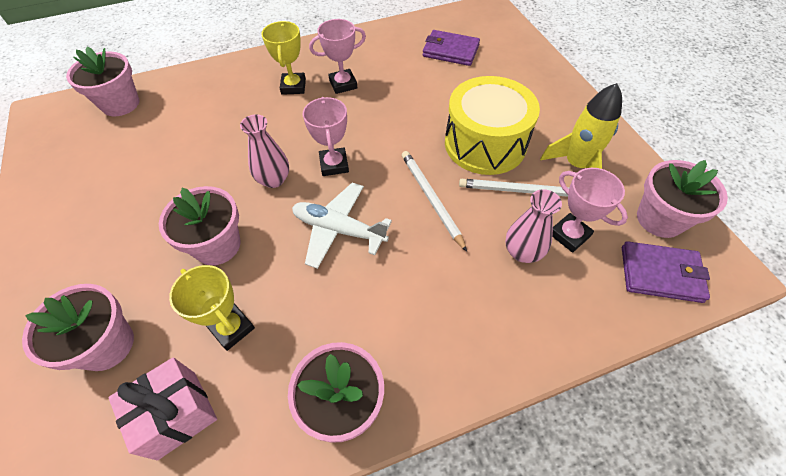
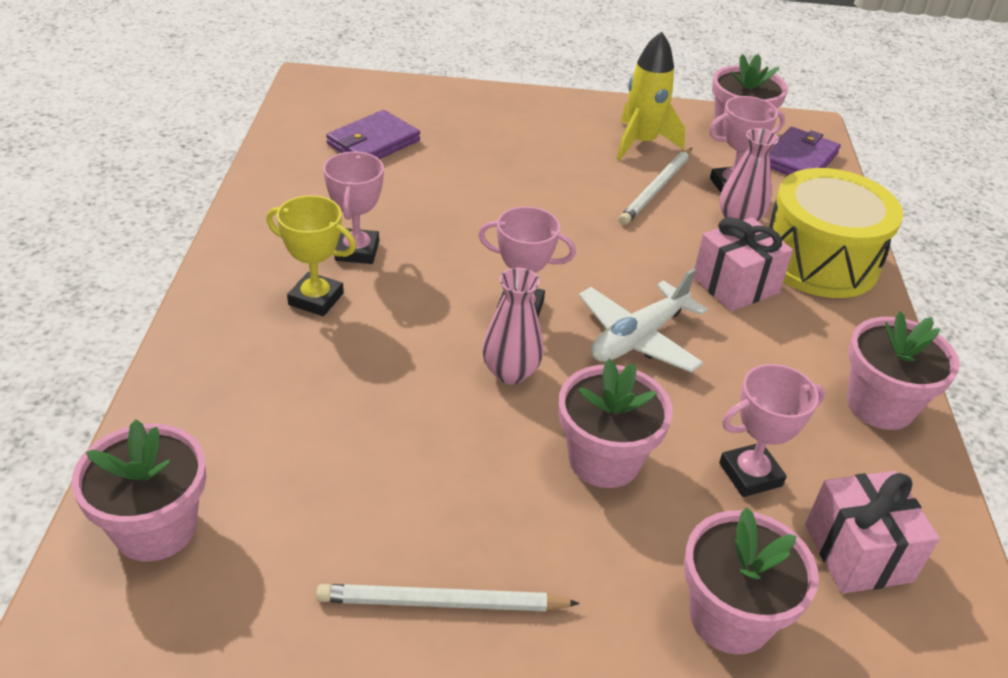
camera: 70 degrees left, 15 degrees down
(232, 328) = (750, 474): yellow trophy -> pink trophy
(431, 199) = (631, 252): white pencil -> white pencil (442, 603)
(435, 270) = (735, 285): none -> pink gift
(485, 144) = (568, 183): yellow drum -> yellow drum (819, 260)

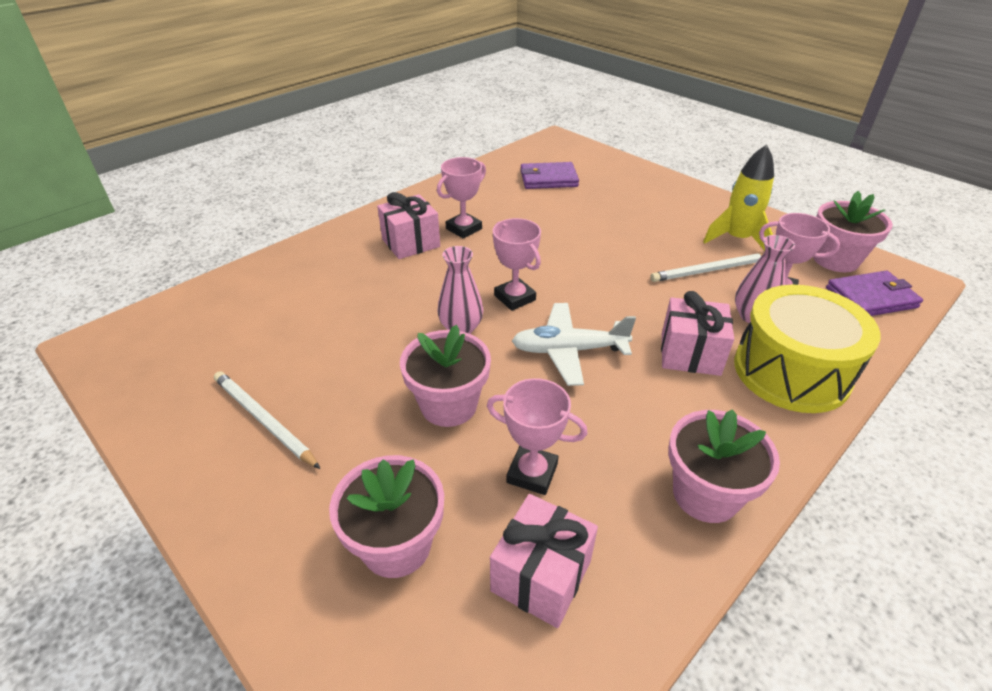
camera: 45 degrees right, 0 degrees up
(155, 528) = (206, 308): pink flower pot -> none
(316, 299) = (411, 243): yellow trophy -> pink gift

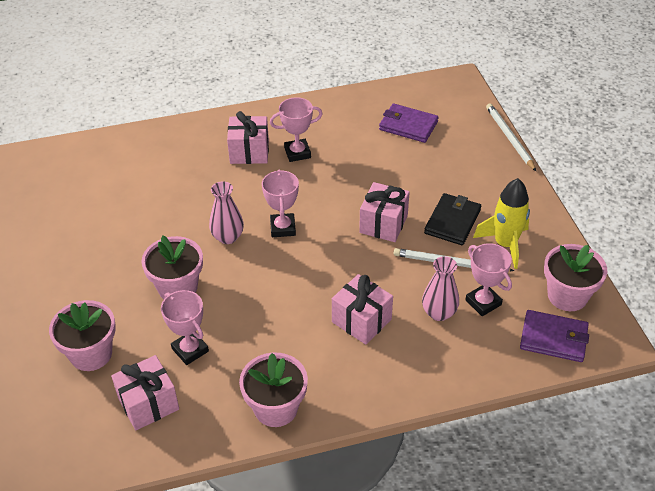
camera: 30 degrees right, 5 degrees up
(264, 420) = (71, 252): white pencil -> white pencil (509, 138)
(569, 350) = (282, 283): white plane -> none
(612, 260) = (383, 224): none -> pink gift
(671, 237) = (452, 221): none -> black wallet
(791, 371) = (418, 363): yellow drum -> none

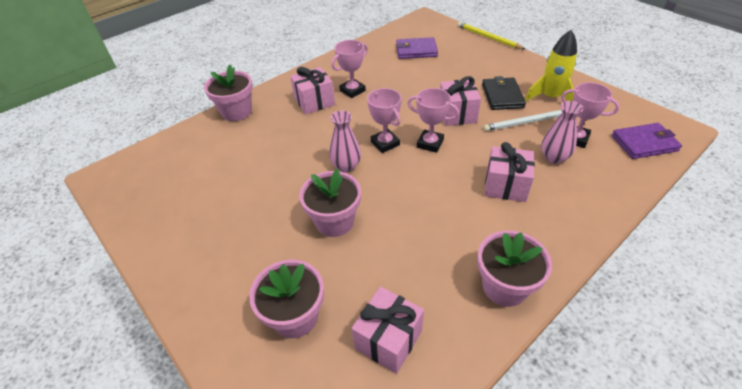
camera: 25 degrees left, 0 degrees up
(190, 350) = (387, 270): pink trophy -> pink trophy (430, 143)
(509, 138) = (488, 37): white pencil -> yellow pencil
(567, 296) = (622, 113): pink flower pot -> pink flower pot (236, 112)

